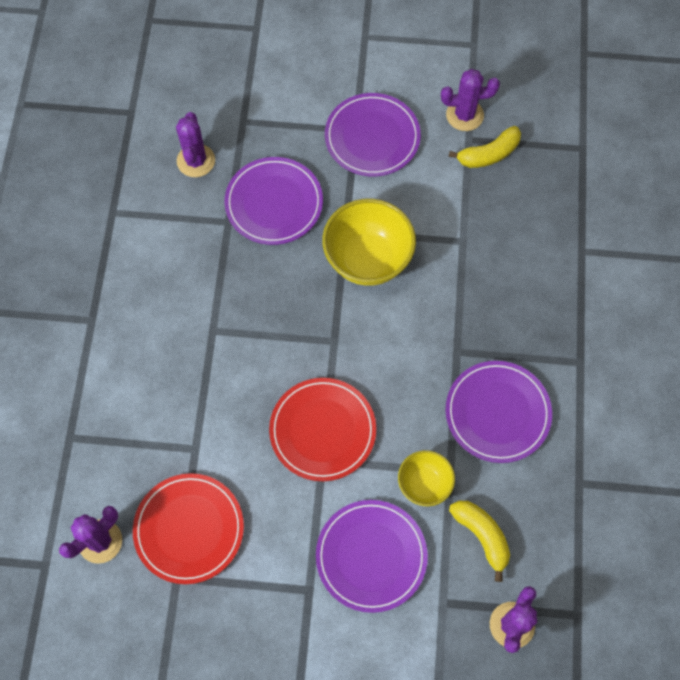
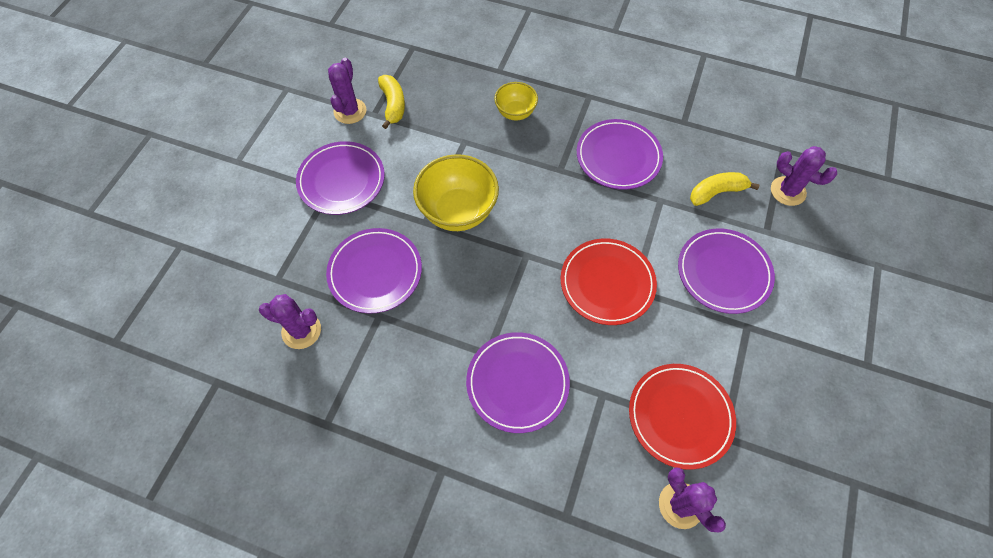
camera: 75 degrees left, 5 degrees down
(188, 365) = (517, 383): none -> purple plate
(424, 484) = (668, 220): yellow bowl -> yellow bowl (515, 113)

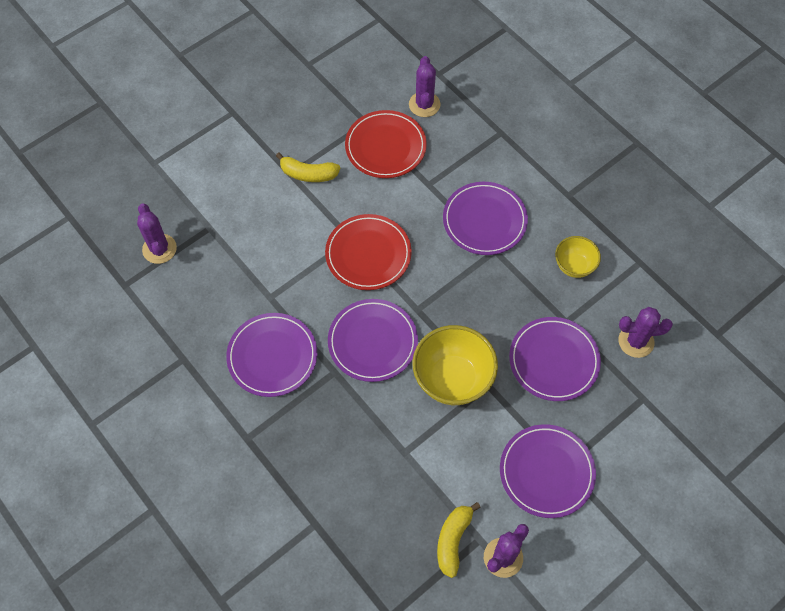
camera: 150 degrees left, 0 degrees up
(301, 331) = (636, 341): purple cactus -> purple cactus turned 45 degrees counterclockwise
(515, 113) = (333, 458): yellow bowl -> yellow bowl (574, 266)
(716, 192) = (218, 279): yellow banana -> yellow banana (308, 174)
(723, 272) = (272, 216): purple plate -> purple plate (372, 342)

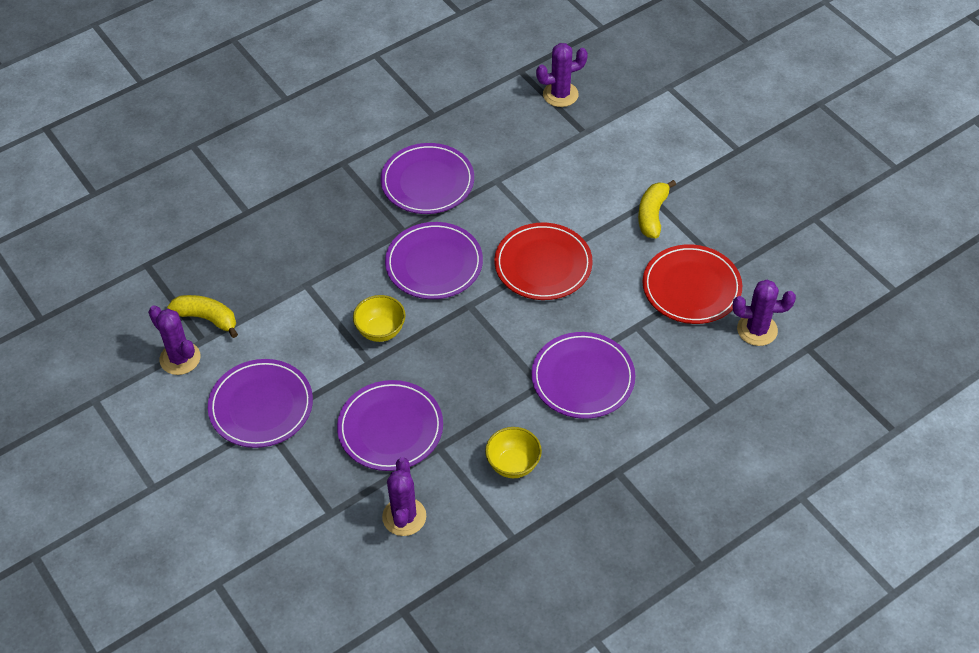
camera: 95 degrees right, 10 degrees down
(452, 379) = (381, 331): yellow bowl -> yellow bowl, size x0.57

